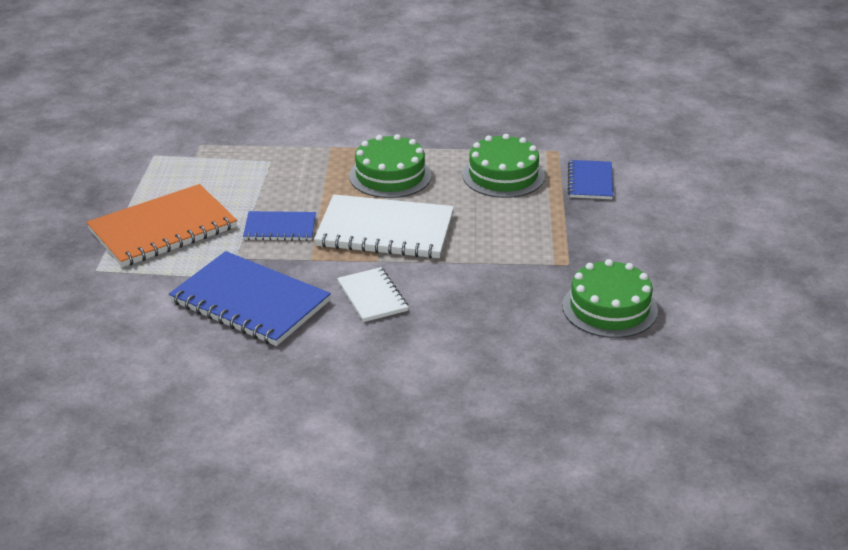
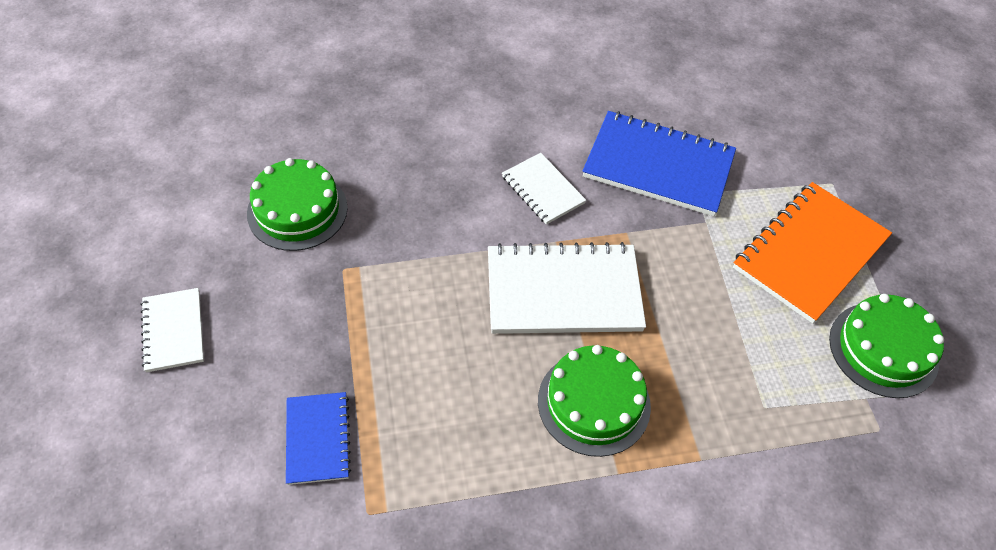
camera: 165 degrees right, 20 degrees up
(280, 228) = (684, 276): blue notebook -> none
(503, 175) = (441, 432): green cake -> green cake (883, 349)
(707, 244) = (173, 331): none -> white notebook

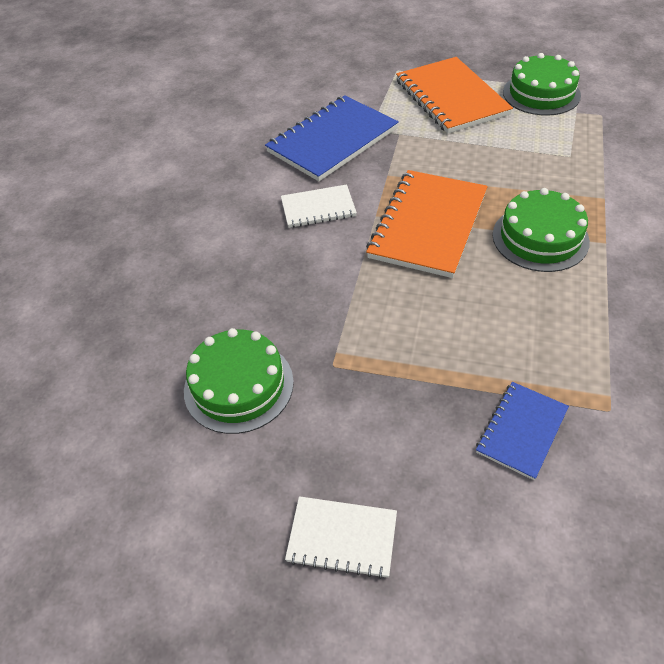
camera: 60 degrees left, 5 degrees down
(317, 439) = (521, 431): blue notebook -> blue notebook turned 75 degrees counterclockwise
(563, 291) = (428, 225): white notebook -> orange notebook

